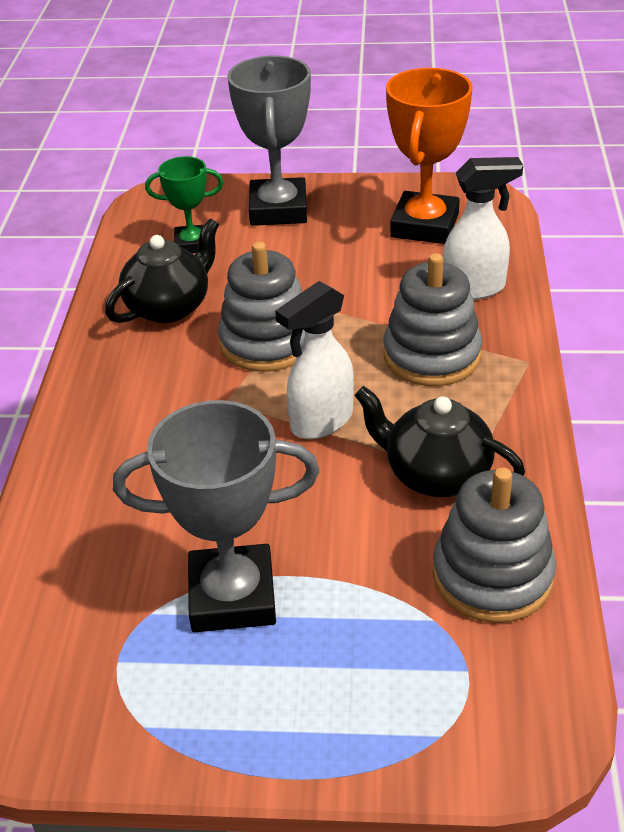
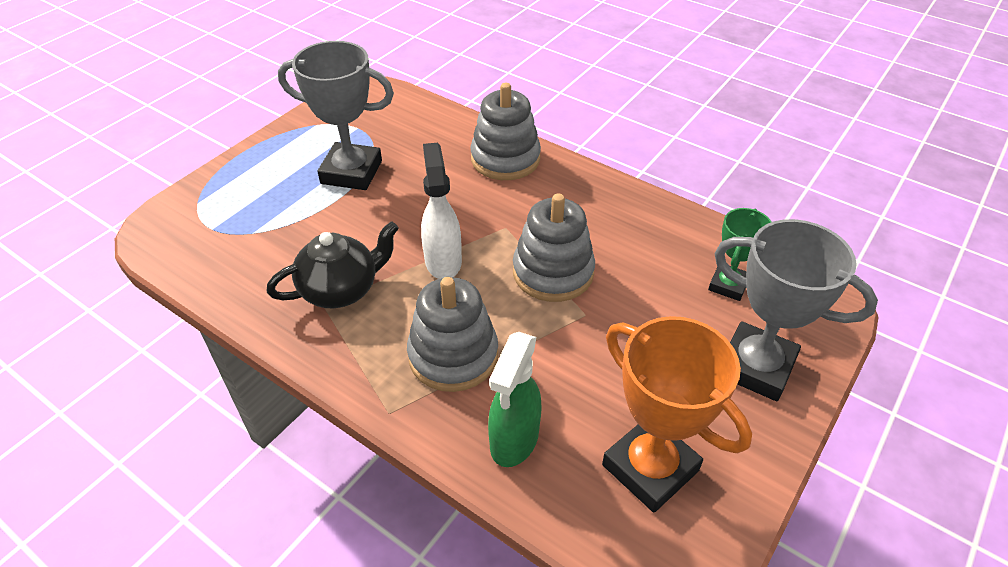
camera: 120 degrees right, 5 degrees up
(169, 307) = (641, 240): black teapot -> none
(232, 596) = (351, 172): grey trophy -> grey trophy turned 75 degrees clockwise
(475, 288) = (514, 440): white spray bottle -> green spray bottle
(492, 576) = (246, 270): grey stacking toy -> grey stacking toy (505, 159)

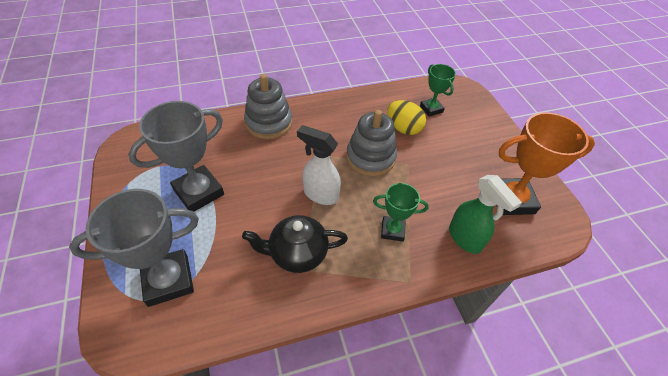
camera: 55 degrees left, 5 degrees up
(341, 289) = (297, 253): black teapot -> black teapot turned 105 degrees counterclockwise
(453, 355) = (392, 230): grey stacking toy -> green trophy
(647, 276) = (403, 128): none -> yellow egg
(756, 366) = (481, 132): grey trophy -> grey trophy (168, 280)

